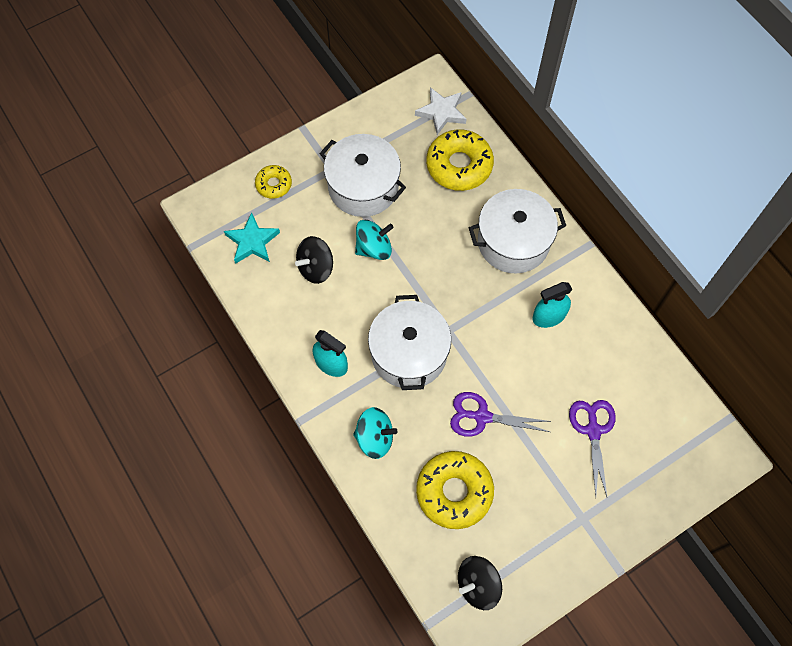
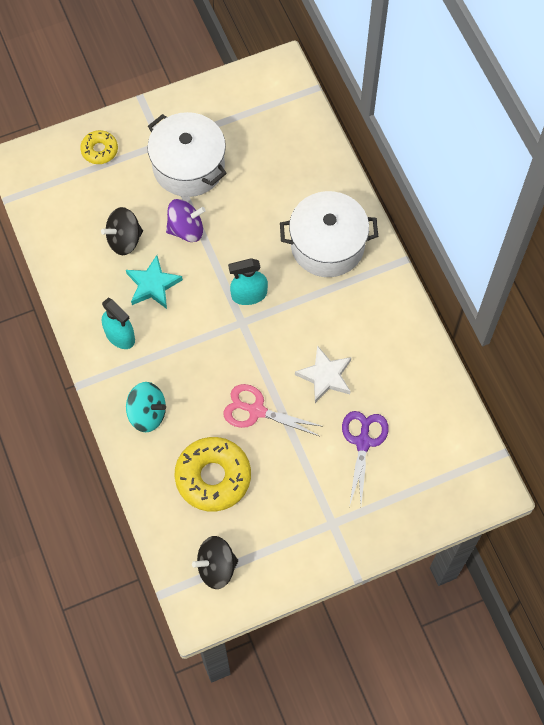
camera: 10 degrees right, 0 degrees up
(252, 241) = (67, 204): turquoise star -> turquoise star (153, 285)
(374, 248) = (186, 229): turquoise spinning top -> purple spinning top
(409, 353) = (198, 338): white pot -> none
(441, 112) = (284, 102): white star -> white star (325, 376)
(459, 165) = (290, 159): yellow donut -> none
(482, 417) = (256, 411): purple scissors -> pink scissors
(549, 316) = (346, 324): turquoise spray bottle -> turquoise spray bottle (249, 295)

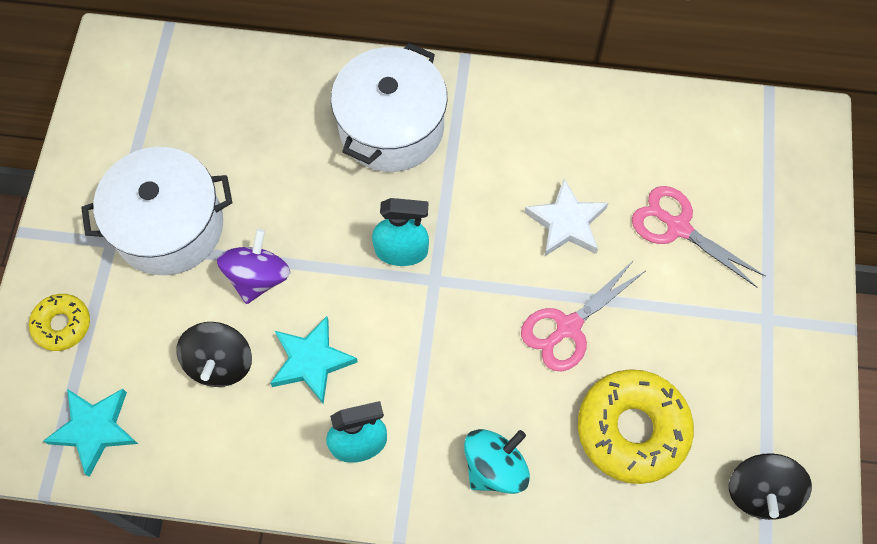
camera: 60 degrees left, 0 degrees up
(52, 202) = (95, 429): none -> turquoise star
(249, 295) = (401, 251): turquoise spray bottle -> turquoise spray bottle turned 105 degrees counterclockwise
(363, 442) = (678, 227): purple scissors -> pink scissors

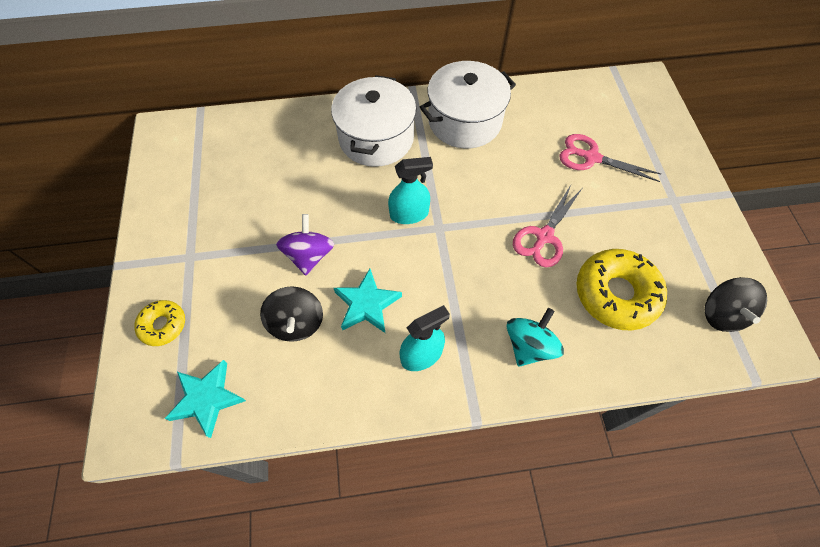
camera: 15 degrees left, 5 degrees down
(169, 226) = (232, 236): white pot -> white pot (464, 121)
(566, 222) = (517, 171): white star -> none

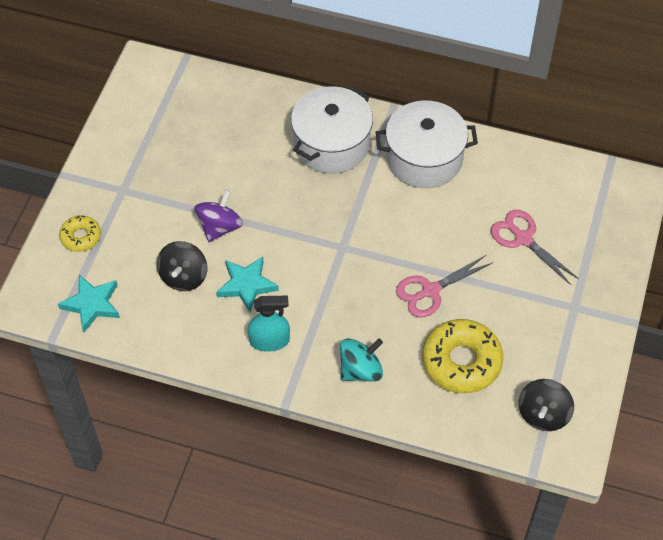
camera: 25 degrees right, 5 degrees down
(409, 214) = (323, 225): turquoise spray bottle -> none

